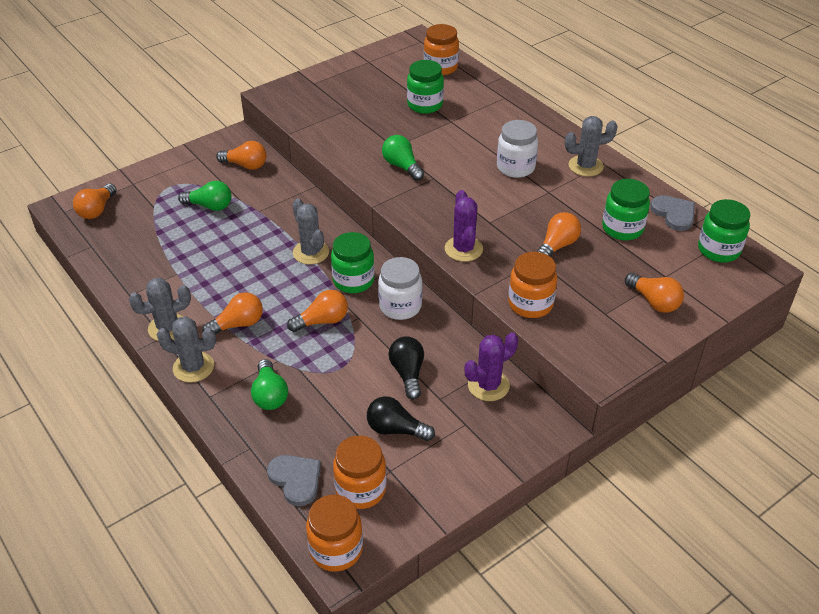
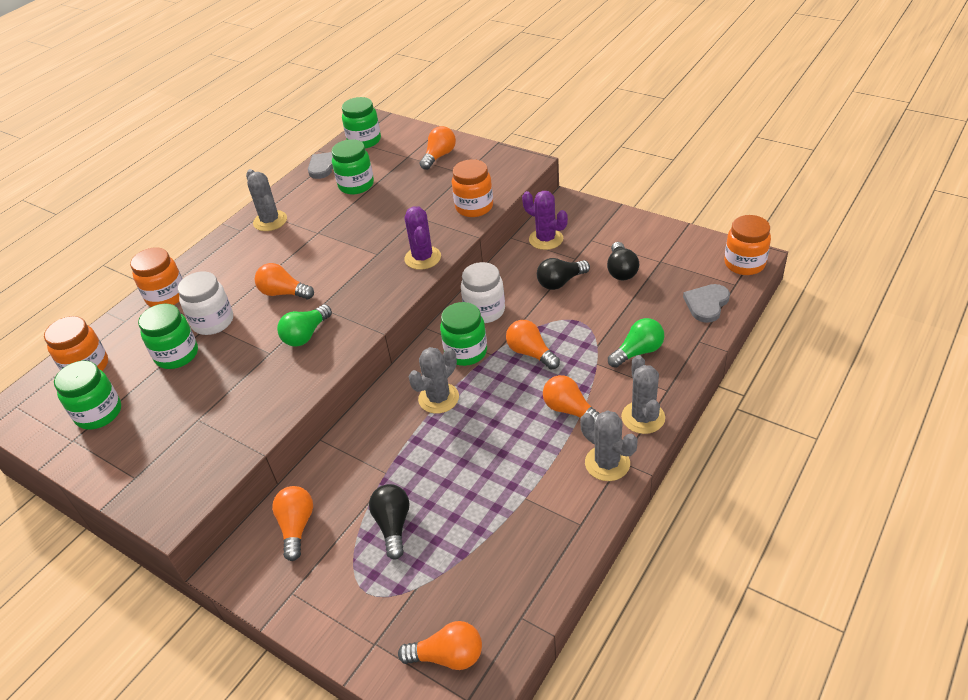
camera: 105 degrees left, 0 degrees up
(210, 206) = (393, 525): green light bulb -> black light bulb
(360, 489) = (688, 269): orange jar -> orange jar (166, 296)
(386, 71) = (99, 413): none -> green jar
(463, 249) = (422, 258): purple cactus -> purple cactus turned 75 degrees counterclockwise
(515, 167) = (285, 260): white jar -> white jar (213, 322)
(557, 246) = (394, 211): orange light bulb -> orange light bulb (283, 293)

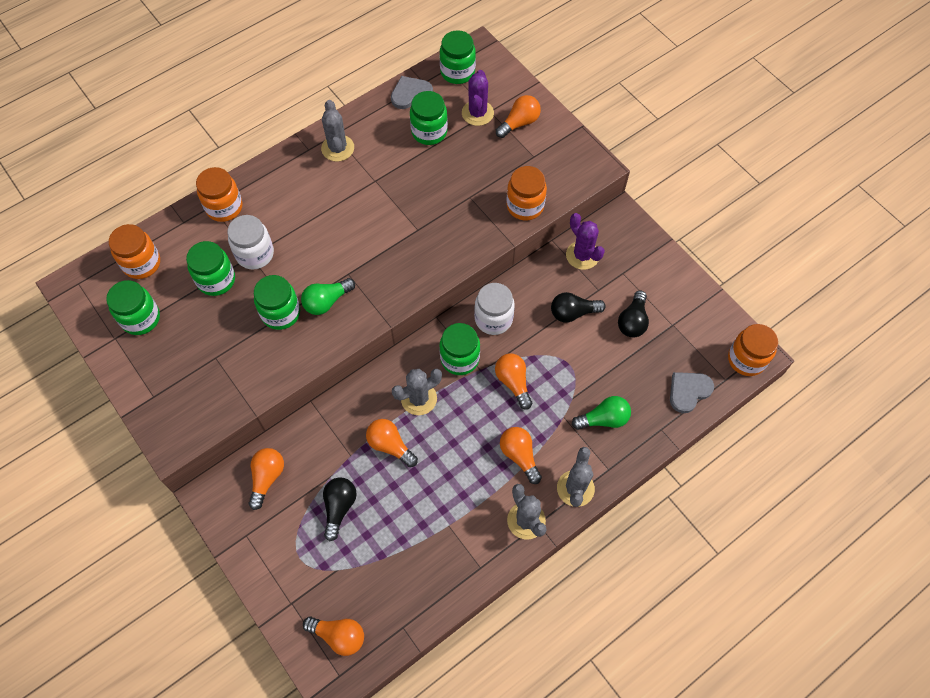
camera: 15 degrees right, 20 degrees up
(259, 359) = (281, 313): none -> green jar
(283, 293) = (323, 244): orange light bulb -> orange light bulb (390, 445)
(422, 258) = (455, 251): purple cactus -> purple cactus (477, 113)

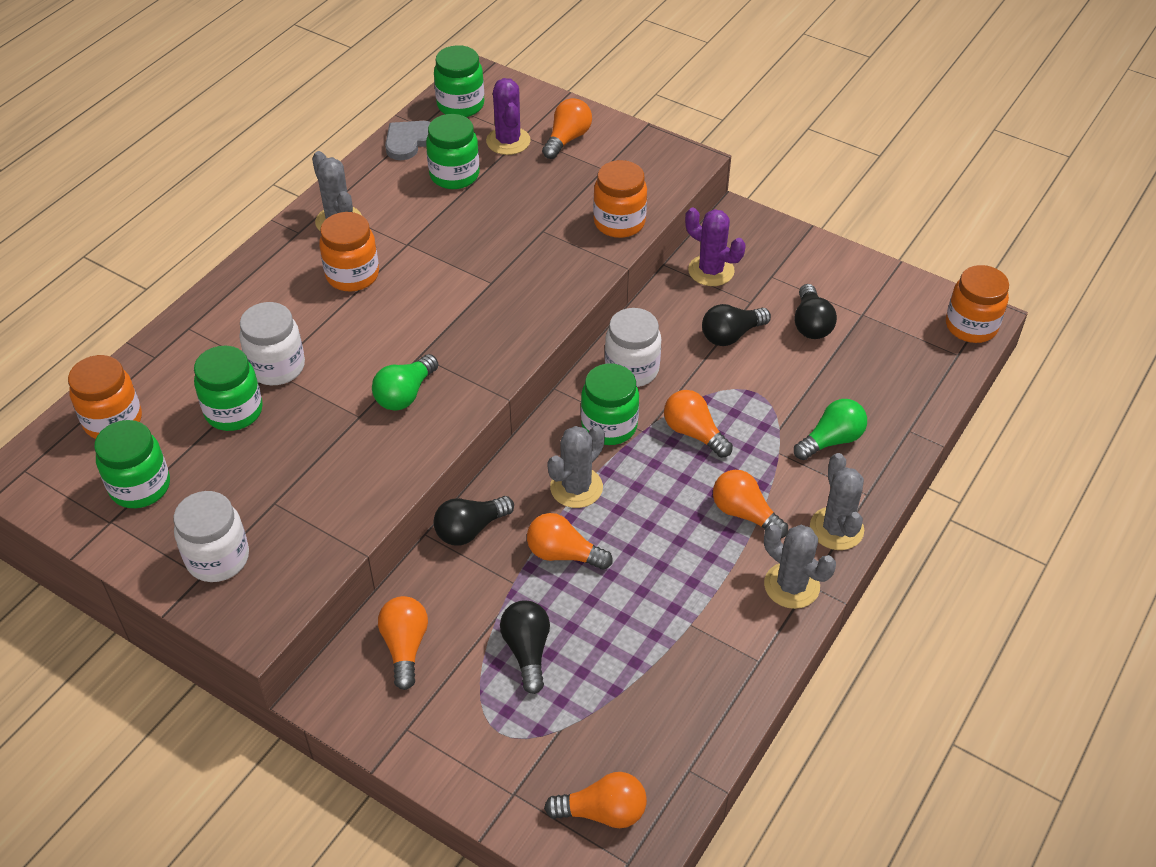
camera: 20 degrees left, 15 degrees down
(167, 387) = (218, 558): none -> white jar
(224, 207) = (207, 325): orange jar -> orange jar (352, 275)
(281, 313) = (346, 425): green jar -> none
(339, 407) = (470, 529): none -> black light bulb
(688, 391) = (920, 379): grey heart -> none

